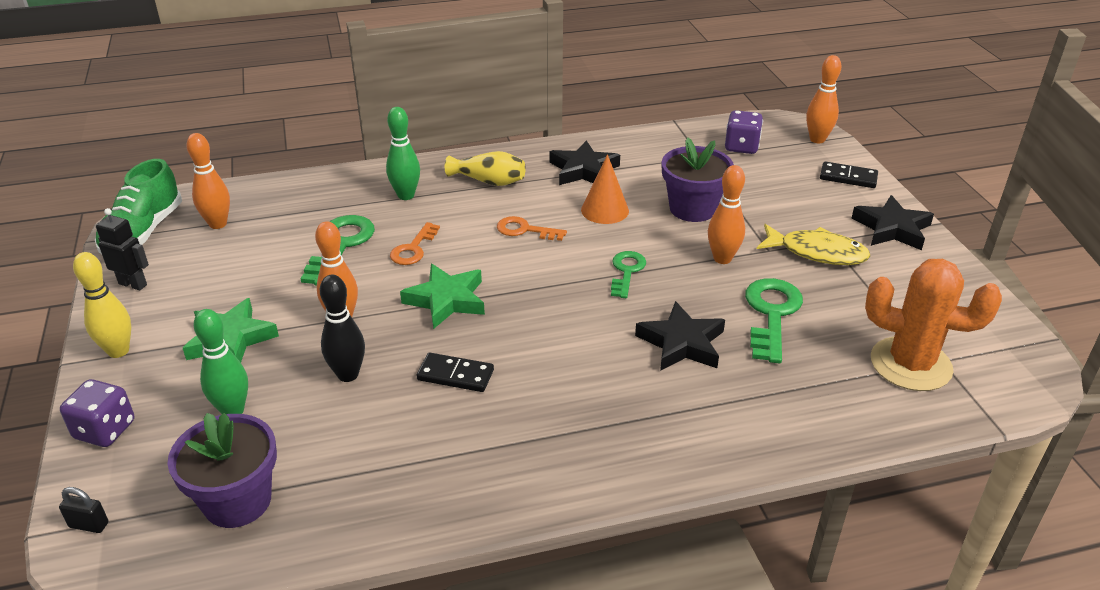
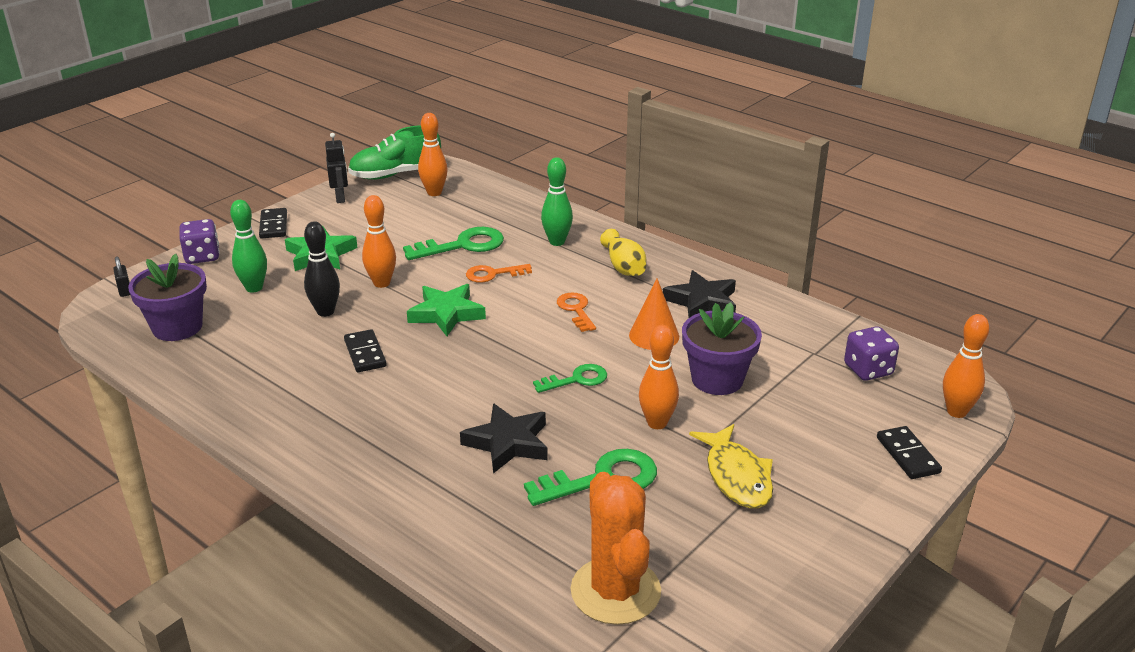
camera: 55 degrees right, 5 degrees down
(118, 351) = (273, 225): yellow bowling pin -> black domino
(892, 228) = (846, 514): black star -> none

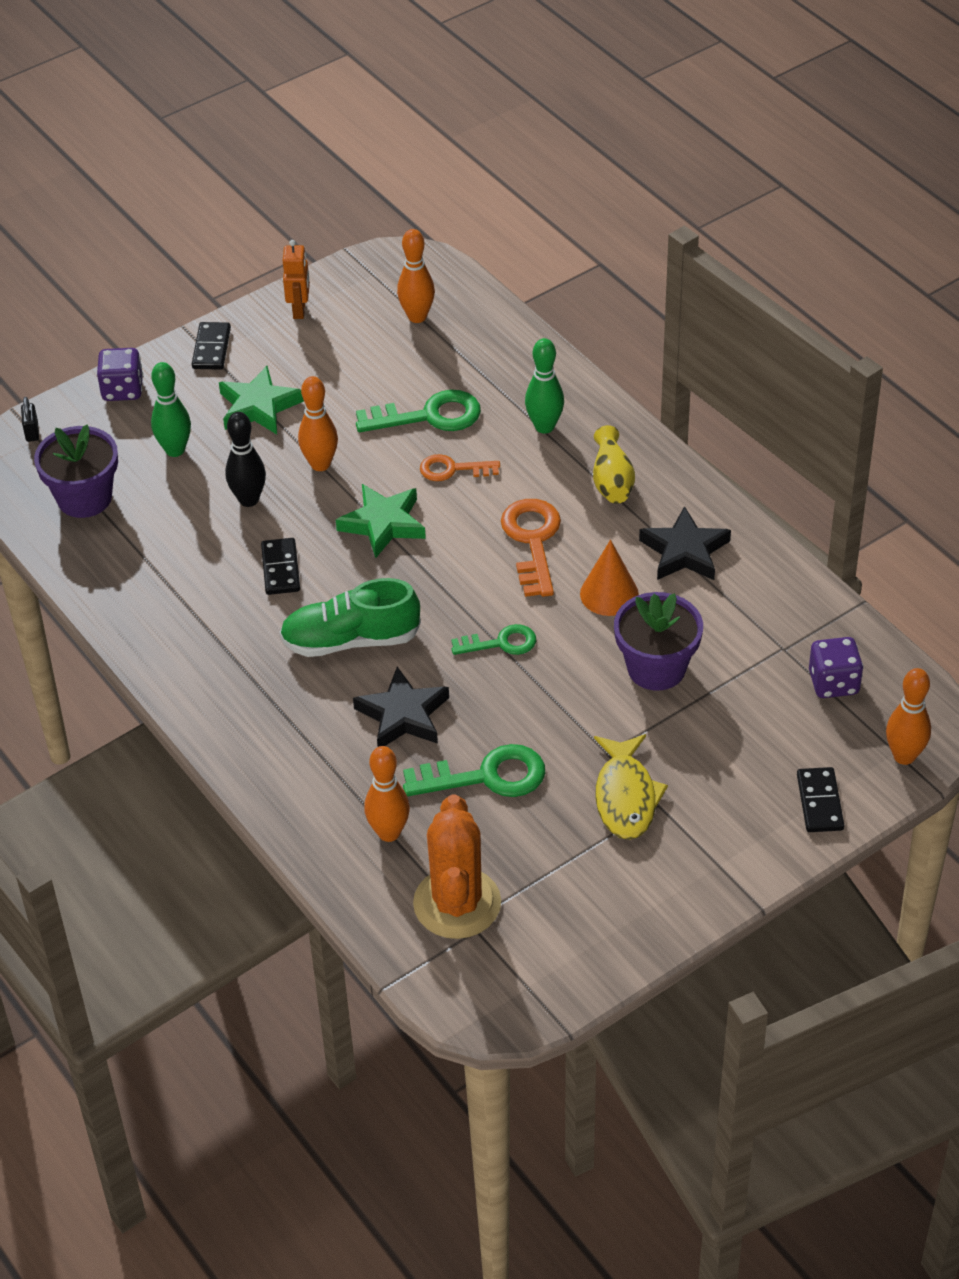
camera: 15 degrees right, 15 degrees up
(340, 198) = (299, 310): black robot -> orange robot
(396, 174) = (377, 275): green shoe -> green shoe (351, 640)
(576, 310) = (532, 541): orange key -> orange key, size x1.60
(657, 423) = (568, 716): orange bowling pin -> orange bowling pin (389, 833)

